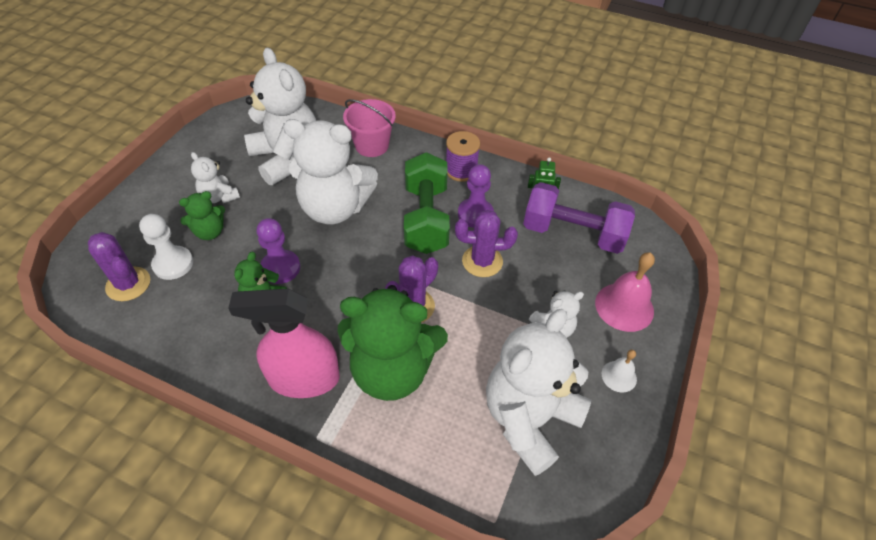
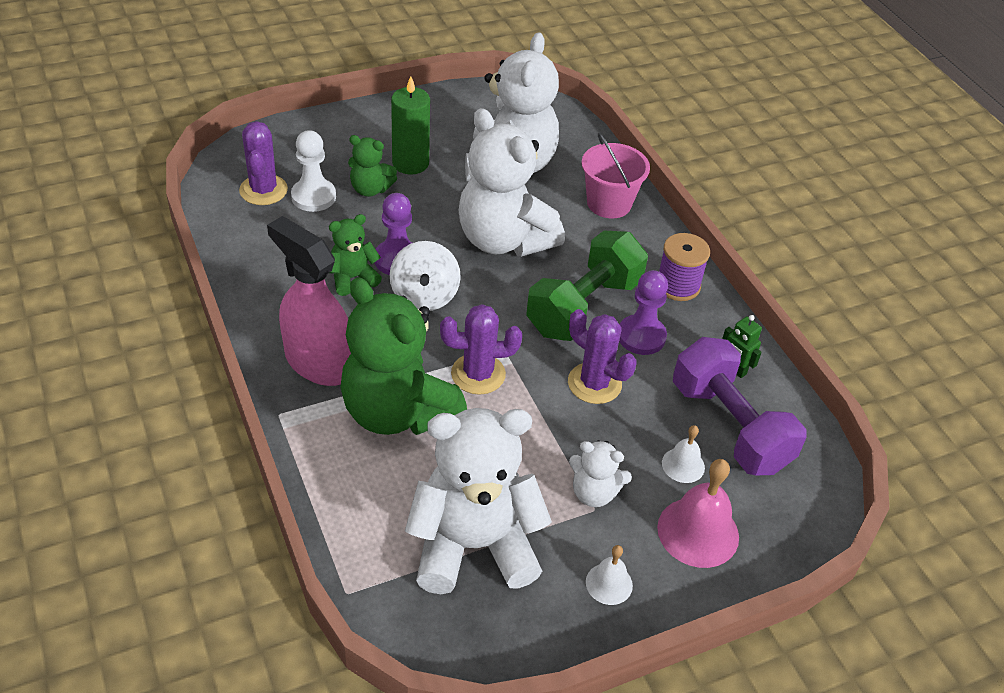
camera: 40 degrees right, 5 degrees down
(219, 197) = (410, 163): white teddy bear -> green candle
(325, 280) = (424, 296): none -> white spinning top
(576, 274) = (683, 465): none -> white bell

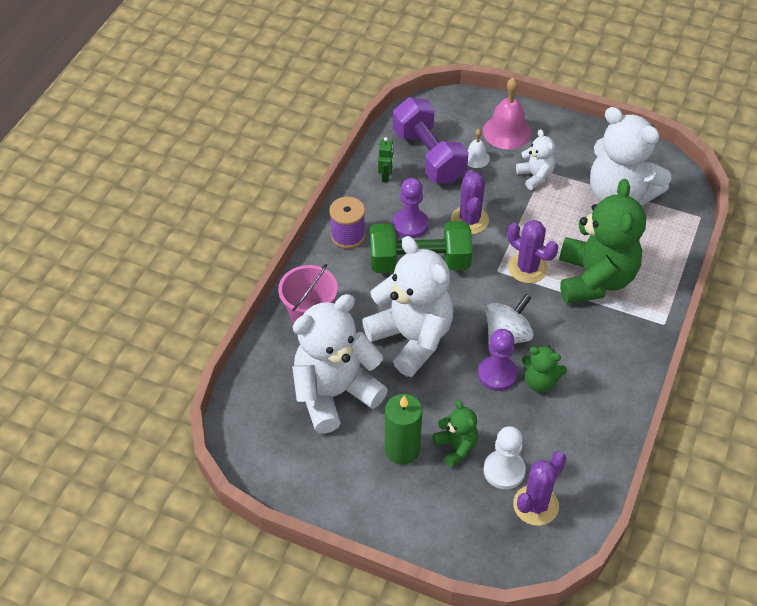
camera: 130 degrees left, 5 degrees up
(318, 362) = (614, 339): pink spray bottle -> none
(504, 240) = (411, 338): white teddy bear -> white teddy bear turned 45 degrees counterclockwise
(609, 583) = (573, 142): white bell -> none
(729, 426) = (428, 156): purple dumbbell -> purple dumbbell turned 45 degrees counterclockwise

